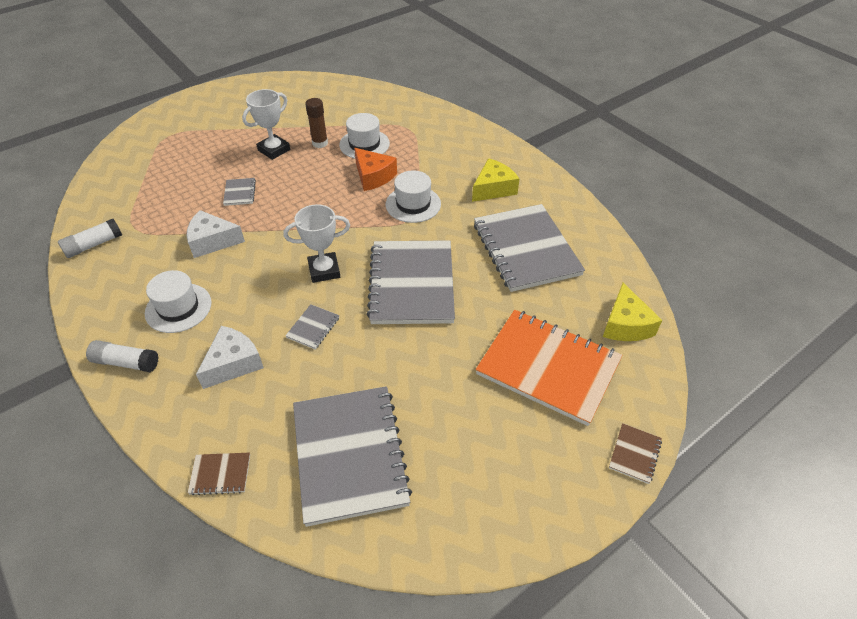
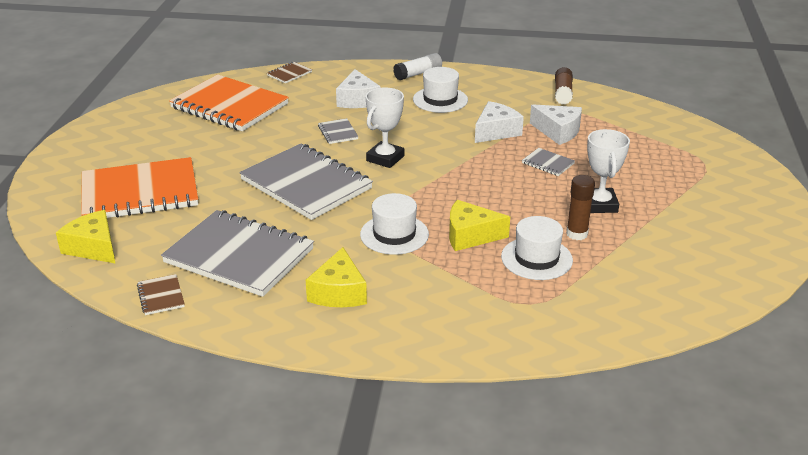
camera: 135 degrees right, 15 degrees down
(94, 245) = (563, 93): white glue stick -> brown glue stick
(179, 212) = (558, 131): none -> white cheese
(350, 455) = (229, 106): grey notebook -> orange notebook
(373, 176) = (470, 235): orange cheese -> yellow cheese
(634, 454) = (40, 183): brown notebook -> brown notebook (161, 296)

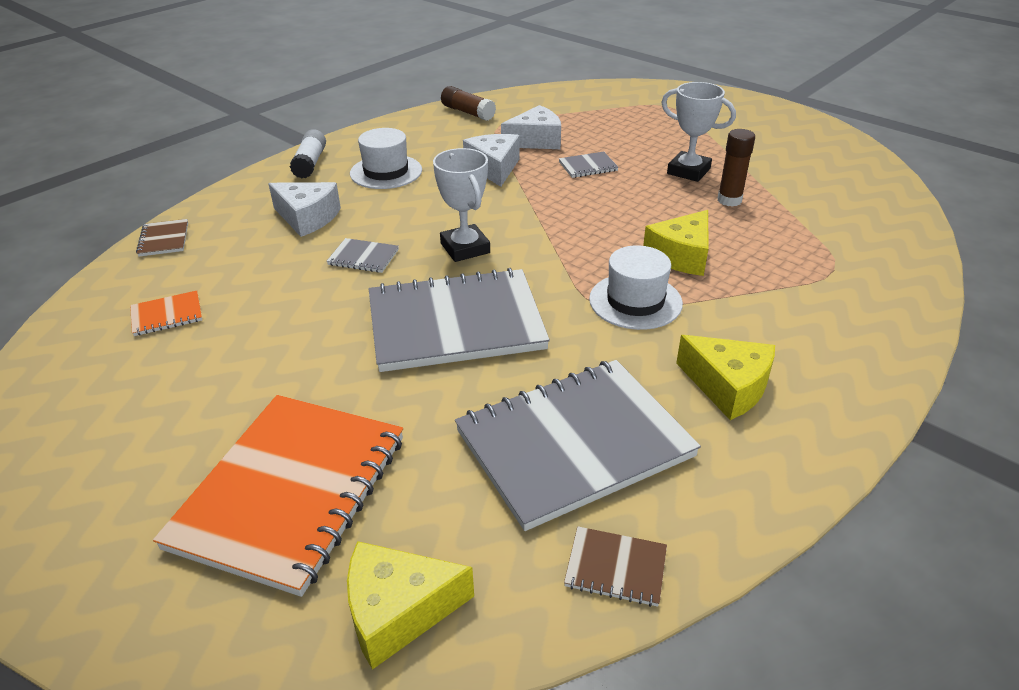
camera: 55 degrees left, 5 degrees up
(229, 106) = (167, 315): orange notebook -> orange notebook, size x0.41
(536, 258) = (756, 236): white hat -> none

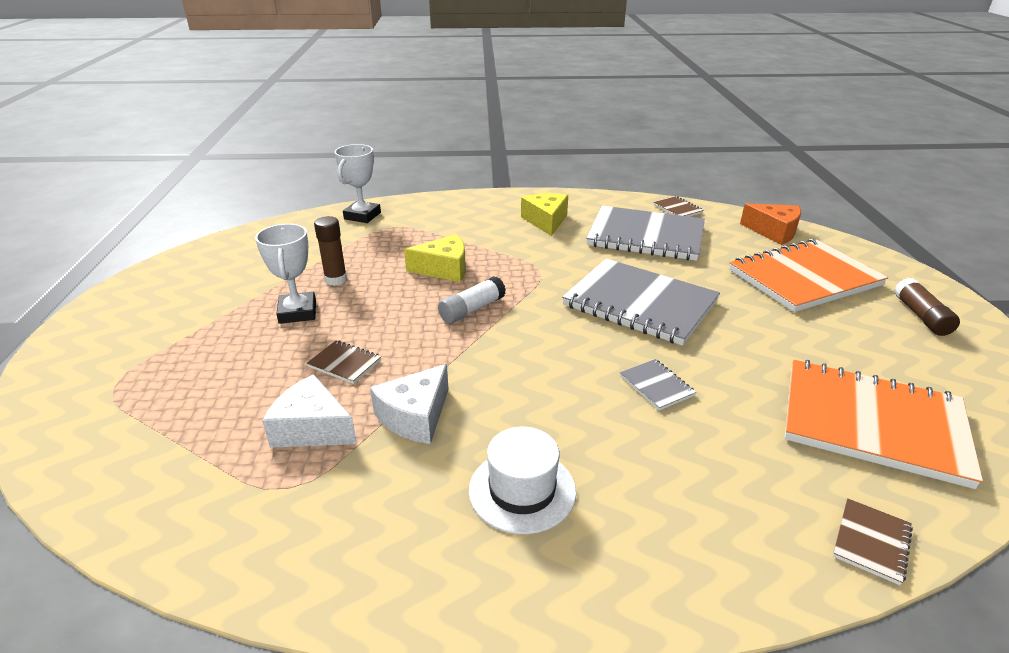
camera: 135 degrees left, 5 degrees down
(167, 315) = (872, 423): orange notebook -> orange notebook, size x2.46
(307, 218) = (674, 469): white cheese -> none
(310, 163) = (596, 586): white glue stick -> white glue stick (472, 309)
(398, 611) = (774, 232): yellow cheese -> orange cheese
(465, 248) = (566, 348): white trophy -> white trophy (362, 216)
(468, 112) = (266, 551): brown glue stick -> brown glue stick (921, 316)
(588, 166) = (345, 363): grey notebook -> brown notebook
(635, 301) = (518, 263): white hat -> none

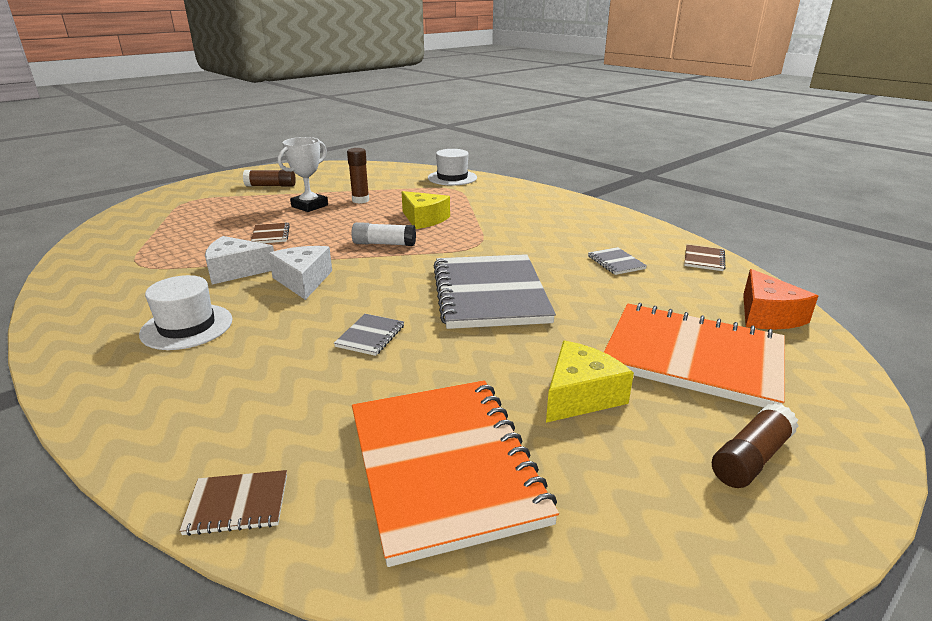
camera: 50 degrees right, 5 degrees down
(179, 314) = (271, 186): none -> brown glue stick
(312, 428) = (197, 251): white cheese -> white cheese (303, 281)
(362, 216) = (452, 178): white trophy -> white hat
(546, 221) = (560, 223): yellow cheese -> yellow cheese (580, 395)
(645, 236) = (616, 262): grey notebook -> grey notebook, size x0.41

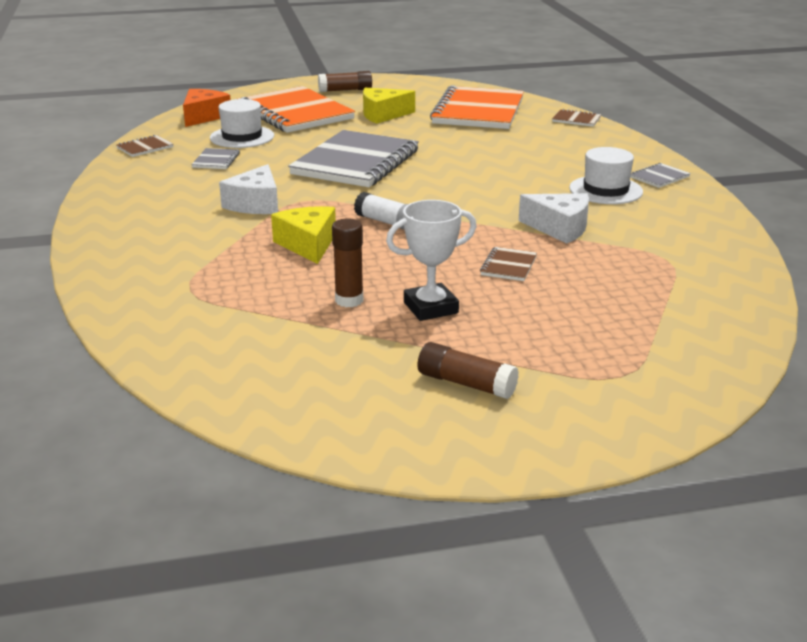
camera: 150 degrees left, 0 degrees up
(303, 281) = (498, 204): white cheese -> white cheese (255, 204)
(370, 336) = (472, 158): grey notebook -> grey notebook (659, 177)
(452, 178) = (149, 317): white hat -> white hat (242, 137)

